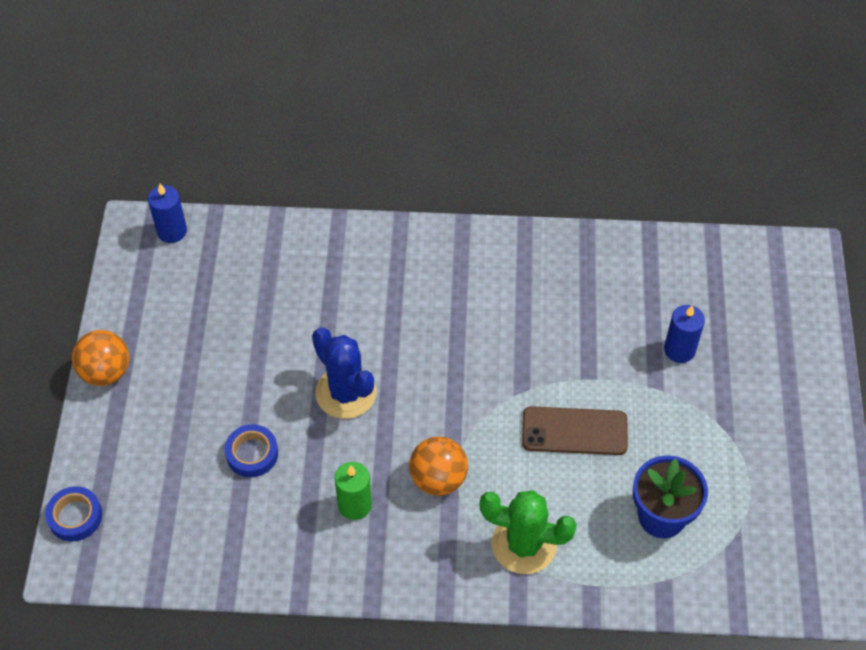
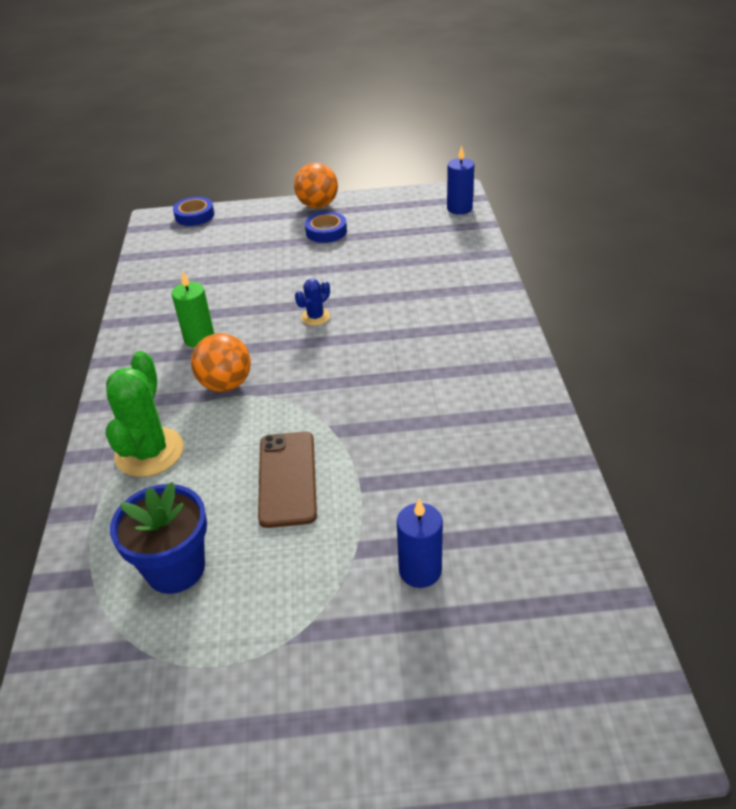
camera: 85 degrees right, 15 degrees down
(252, 454) = (249, 279): blue tape -> blue tape (326, 231)
(346, 393) = (315, 317): blue cactus -> blue cactus, size x0.51

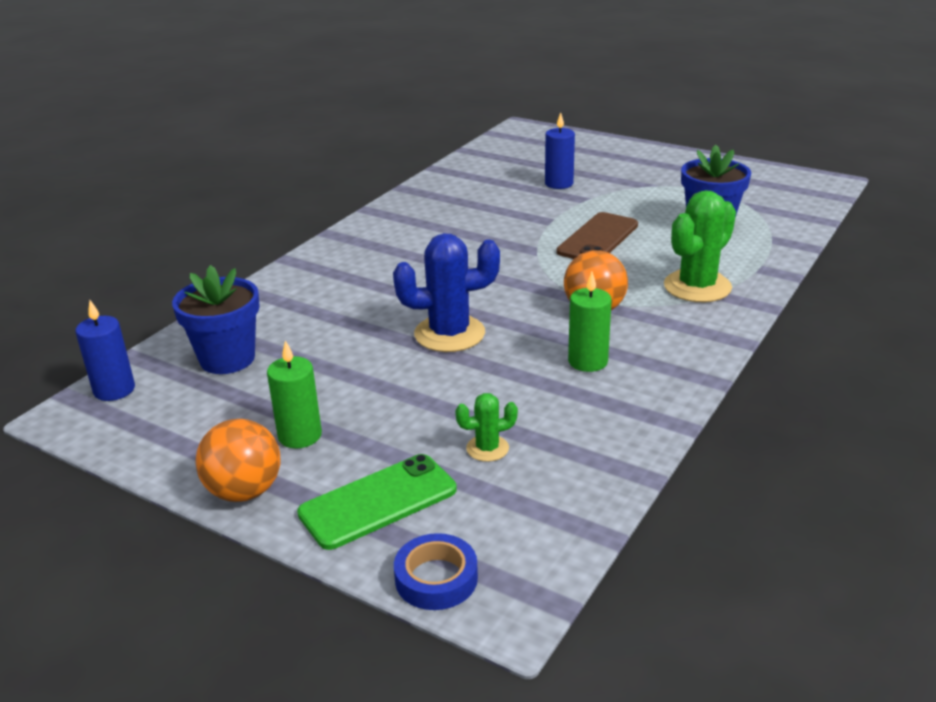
camera: 145 degrees left, 10 degrees down
(219, 265) = (487, 448): none -> green cactus
(250, 226) = (378, 502): none -> green phone
(315, 317) = (449, 334): blue cactus -> blue cactus, size x1.98
(326, 231) = (300, 435): blue tape -> green candle
(430, 244) = (227, 359): none -> blue flower pot

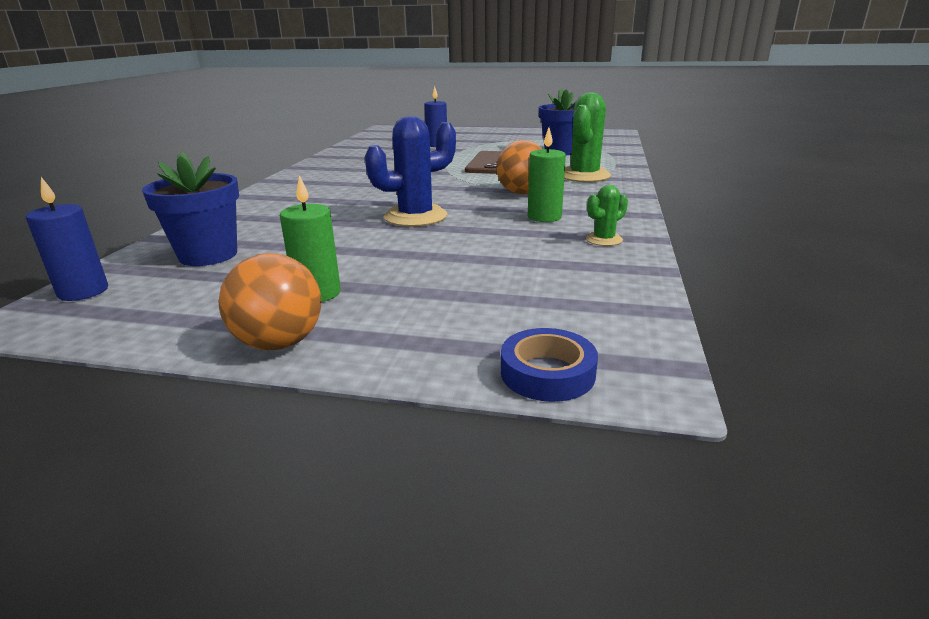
camera: 20 degrees left, 5 degrees down
(378, 502) = (435, 326): green phone -> none
(487, 448) = (510, 274): green cactus -> green cactus (604, 240)

